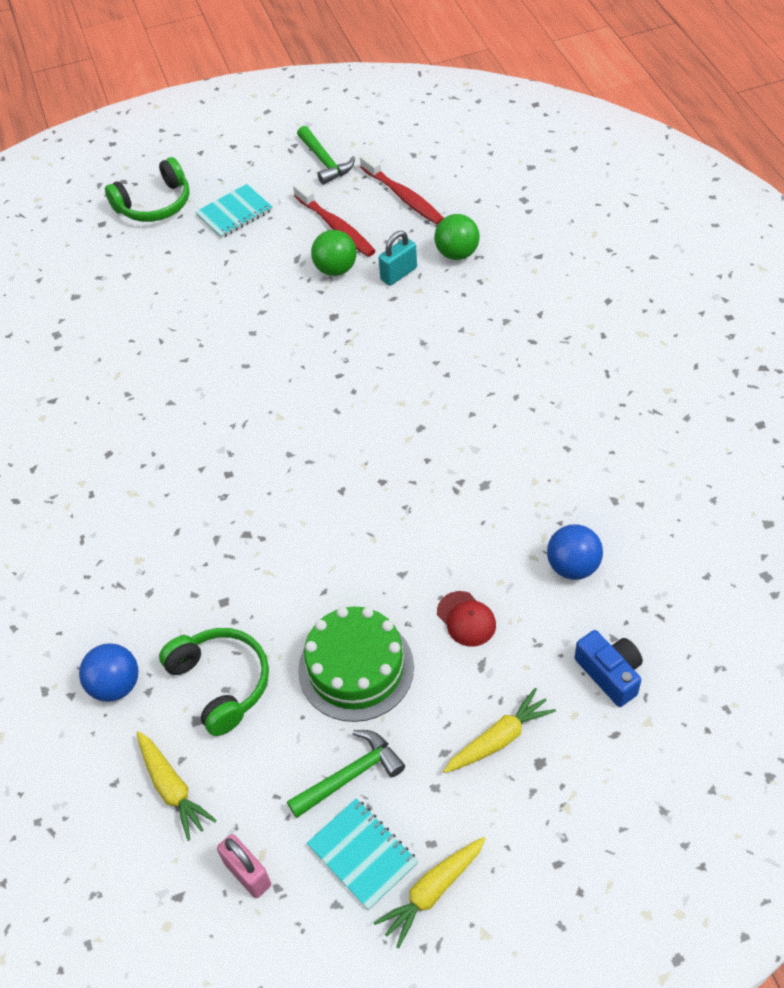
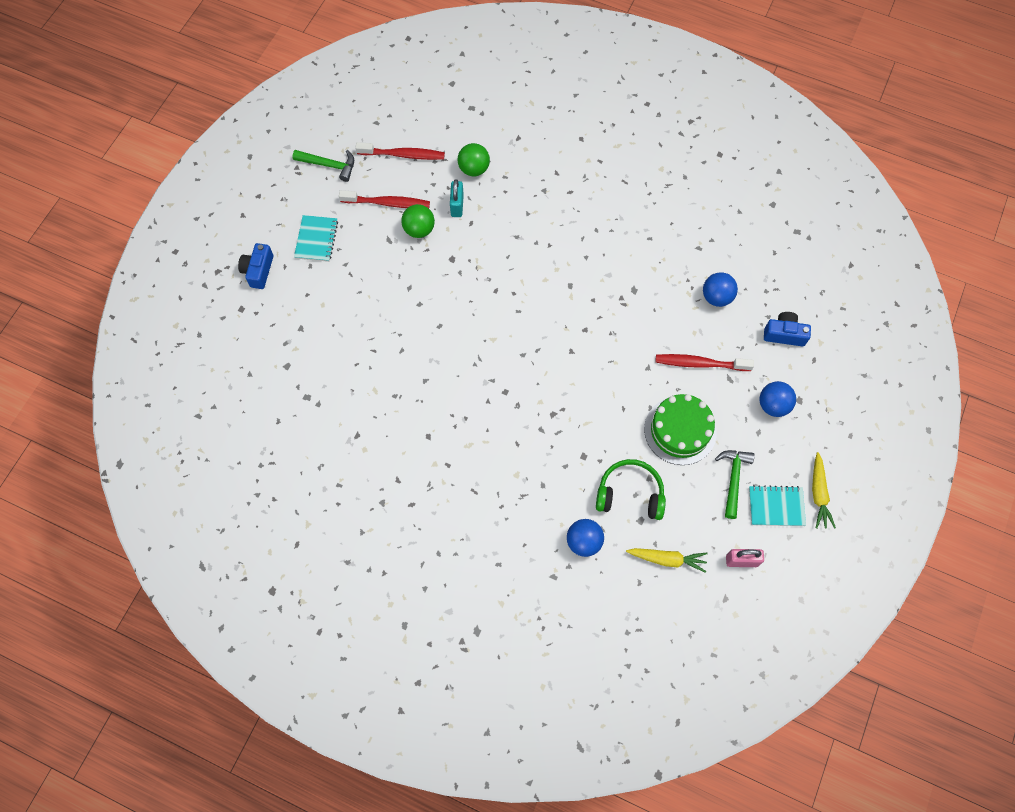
camera: 50 degrees left, 15 degrees up
(154, 204) = (258, 271): green headphones -> blue camera
(466, 619) = (700, 363): red cap -> red toothbrush
(499, 739) = (773, 405): yellow carrot -> blue ball

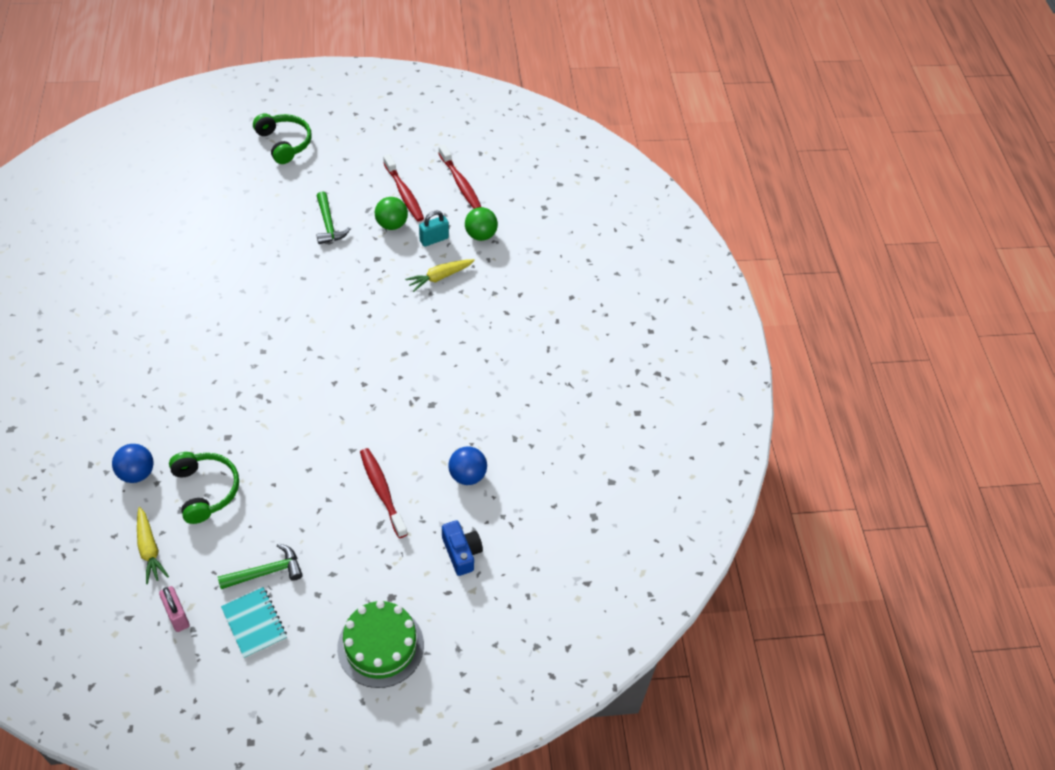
camera: 55 degrees right, 15 degrees down
(258, 271) = (284, 143): blue camera -> green headphones
(316, 239) = (337, 165): turquoise notebook -> none
(329, 165) = (415, 142): green hammer -> green hammer (328, 225)
(680, 430) = (297, 504): green cake -> green cake (380, 646)
(773, 405) = (371, 575): blue ball -> none
(818, 494) = (289, 658): yellow carrot -> yellow carrot (440, 277)

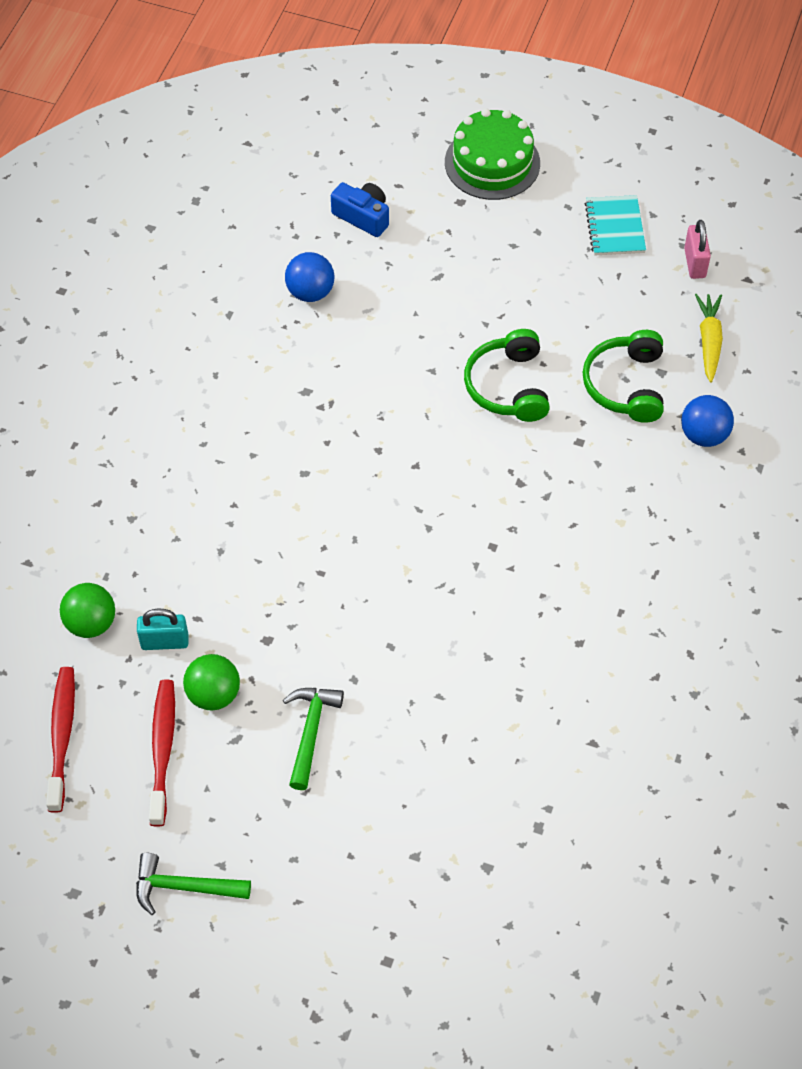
camera: 150 degrees left, 5 degrees up
(266, 572) = (585, 272): green hammer -> green hammer (184, 887)
(284, 143) = (309, 944): green headphones -> green headphones (508, 386)
(382, 491) = (418, 310): red toothbrush -> none
(440, 277) = (193, 572): yellow carrot -> none
(461, 552) = (363, 216): blue camera -> blue camera turned 120 degrees clockwise

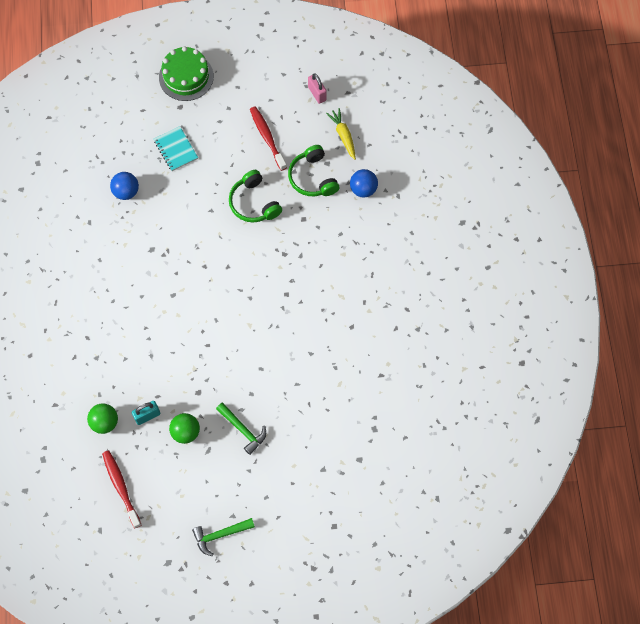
camera: 25 degrees left, 10 degrees up
(162, 749) = (175, 471): red toothbrush -> red toothbrush (267, 137)
(310, 732) = (243, 430): green hammer -> green hammer turned 150 degrees clockwise
(363, 216) = (132, 136): blue camera -> none
(614, 227) = (267, 89): turquoise notebook -> turquoise notebook (176, 149)

